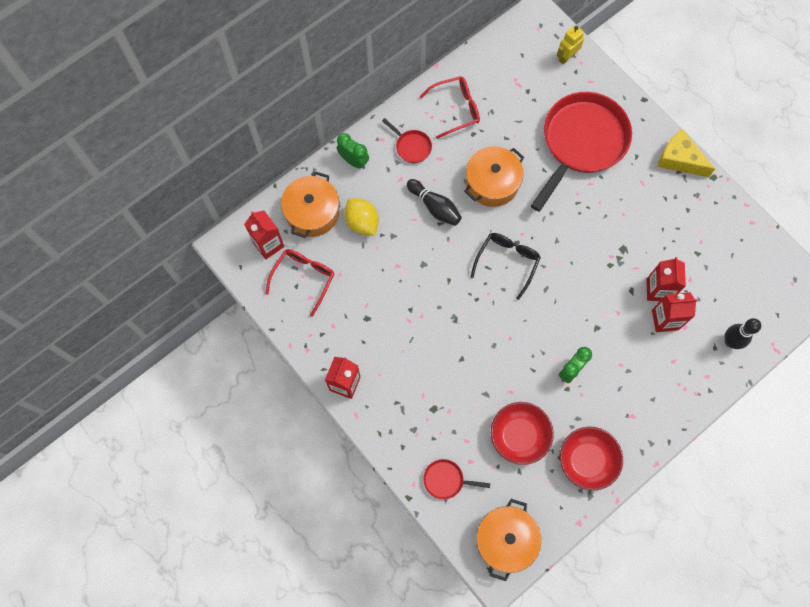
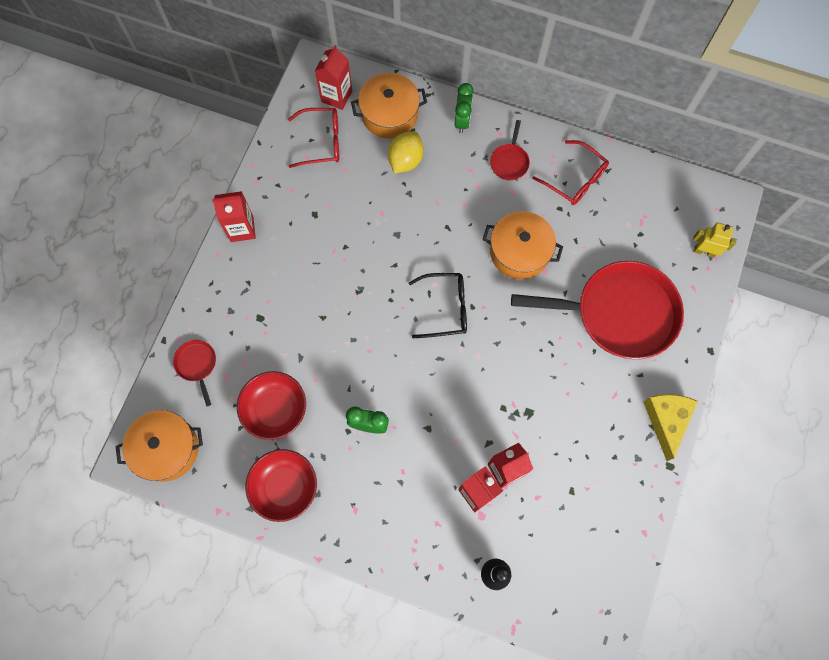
camera: 60 degrees right, 0 degrees up
(435, 207) = (461, 214): black bowling pin -> none

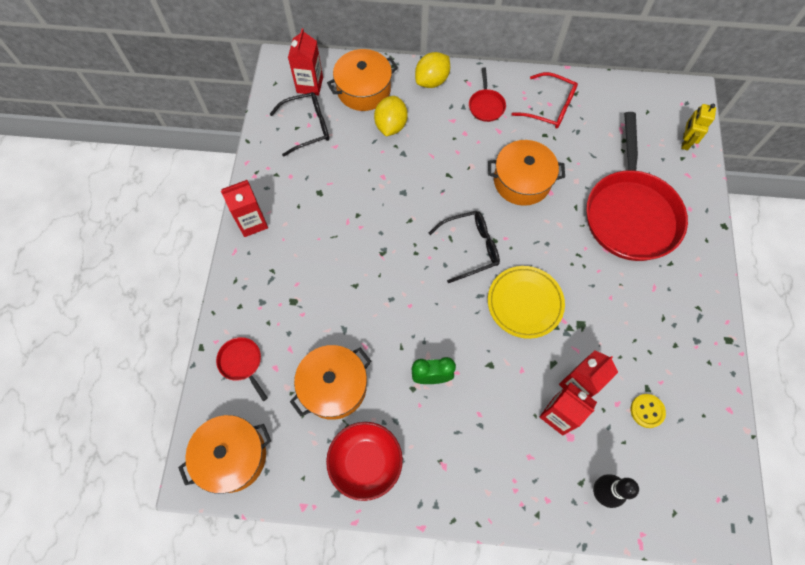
camera: 15 degrees left, 5 degrees down
(275, 409) = (333, 386): red bowl -> orange pot
(322, 142) = (307, 127): red glasses -> black glasses
(462, 121) = (432, 81): green clock -> yellow lemon
(481, 377) = (525, 303): none -> yellow plate
(563, 512) = (647, 411): none -> yellow button
(618, 313) = (630, 213): red pan -> red pan turned 105 degrees clockwise
(666, 420) = (709, 299): yellow cheese -> none
(704, 251) = (685, 142): yellow robot -> yellow robot turned 75 degrees counterclockwise

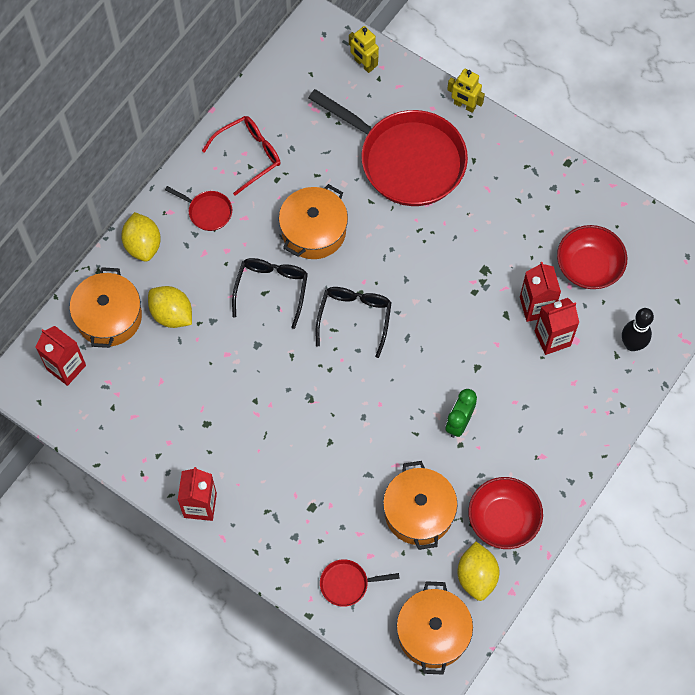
camera: 60 degrees left, 0 degrees up
(301, 467) = (476, 576): none -> yellow lemon
(307, 127) = (119, 396): black glasses -> black glasses (271, 289)
(525, 303) = (437, 304): yellow plate -> none
(647, 411) = (588, 267): yellow button -> red bowl
(712, 231) = (464, 105): none -> yellow robot

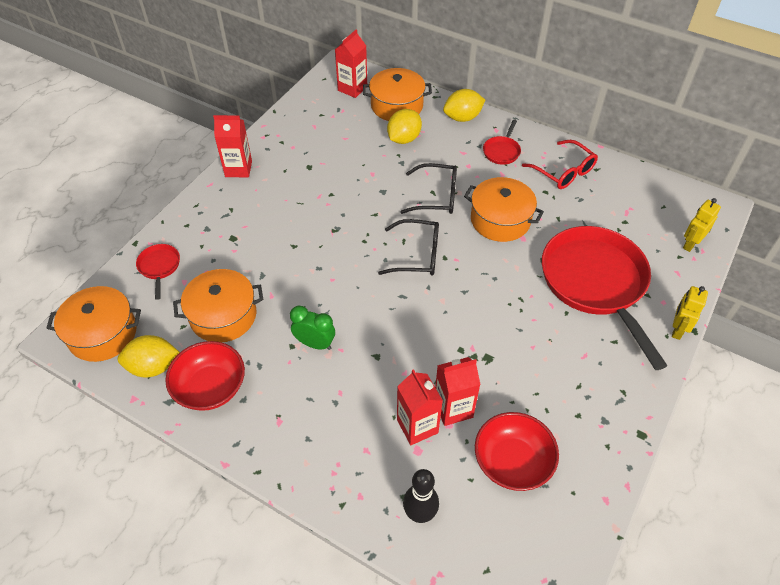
camera: 85 degrees right, 15 degrees down
(406, 160) = (596, 283): red pan -> red pan turned 135 degrees clockwise

